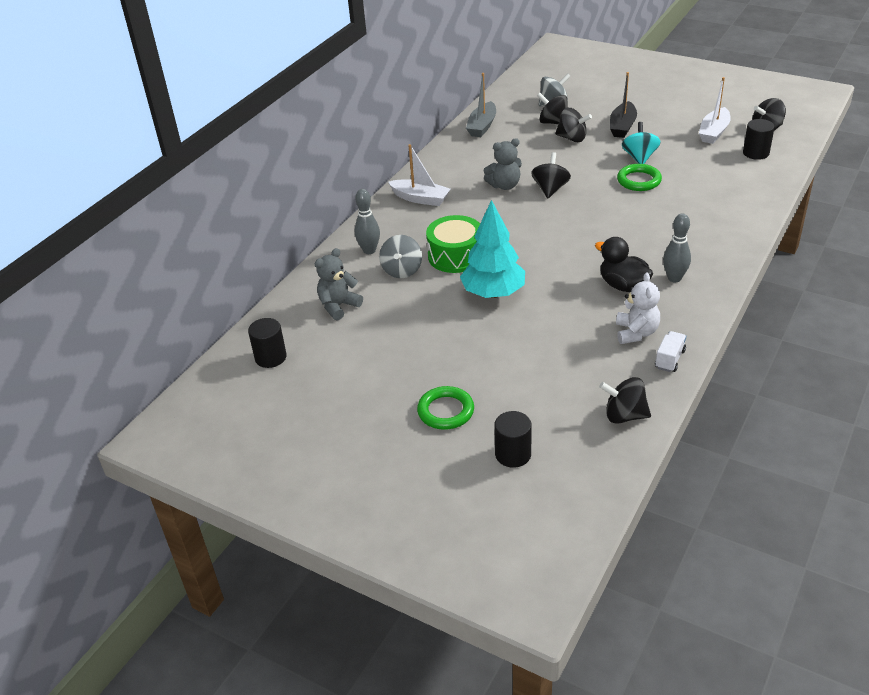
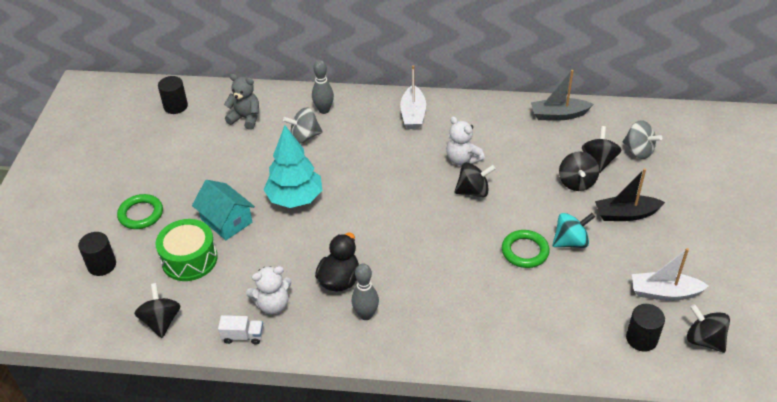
camera: 65 degrees right, 5 degrees up
(455, 256) = (338, 161): green drum -> green drum (189, 259)
(497, 346) = (226, 221): none -> turquoise house
(504, 185) = (462, 159): grey teddy bear -> white teddy bear

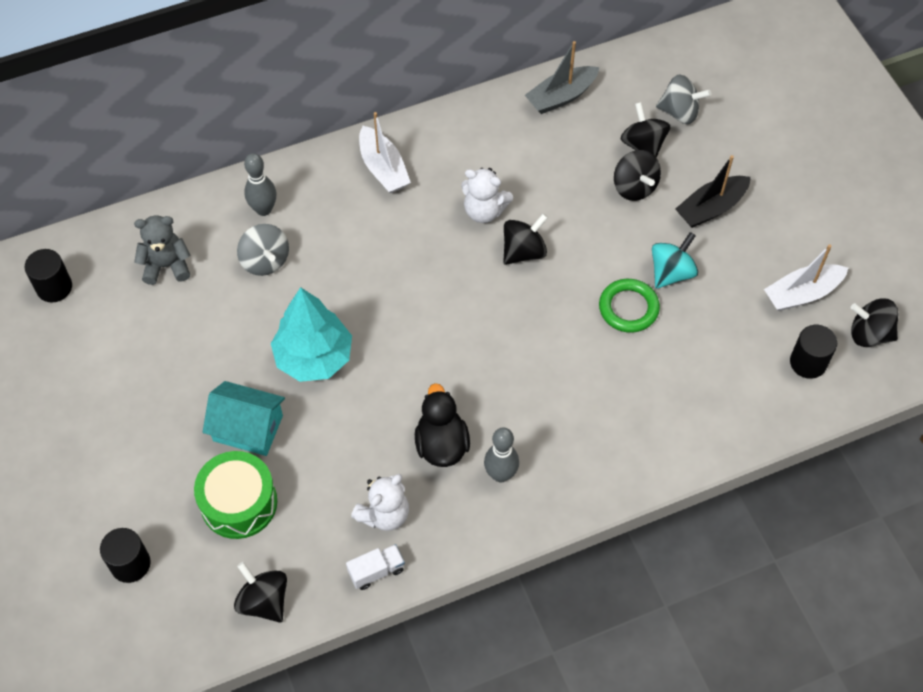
camera: 30 degrees left, 15 degrees up
(141, 214) = (128, 470): green ring -> none
(304, 137) = (265, 261): grey spinning top -> grey spinning top turned 75 degrees counterclockwise

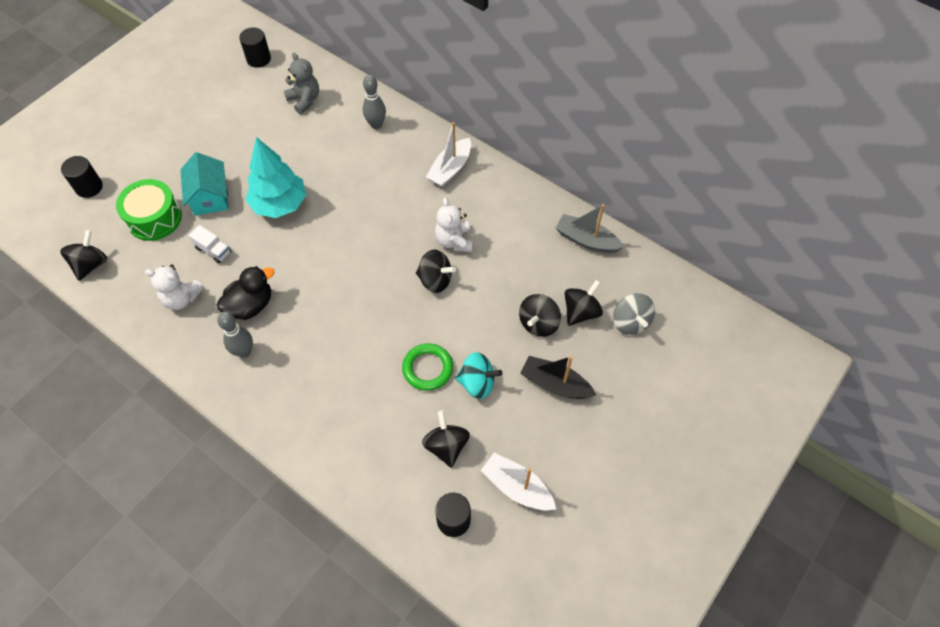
camera: 60 degrees right, 0 degrees up
(265, 261) = (337, 144): grey spinning top -> none
(376, 571) = (137, 314): white truck -> white truck (213, 250)
(869, 334) = (510, 558): black spinning top -> black spinning top (446, 446)

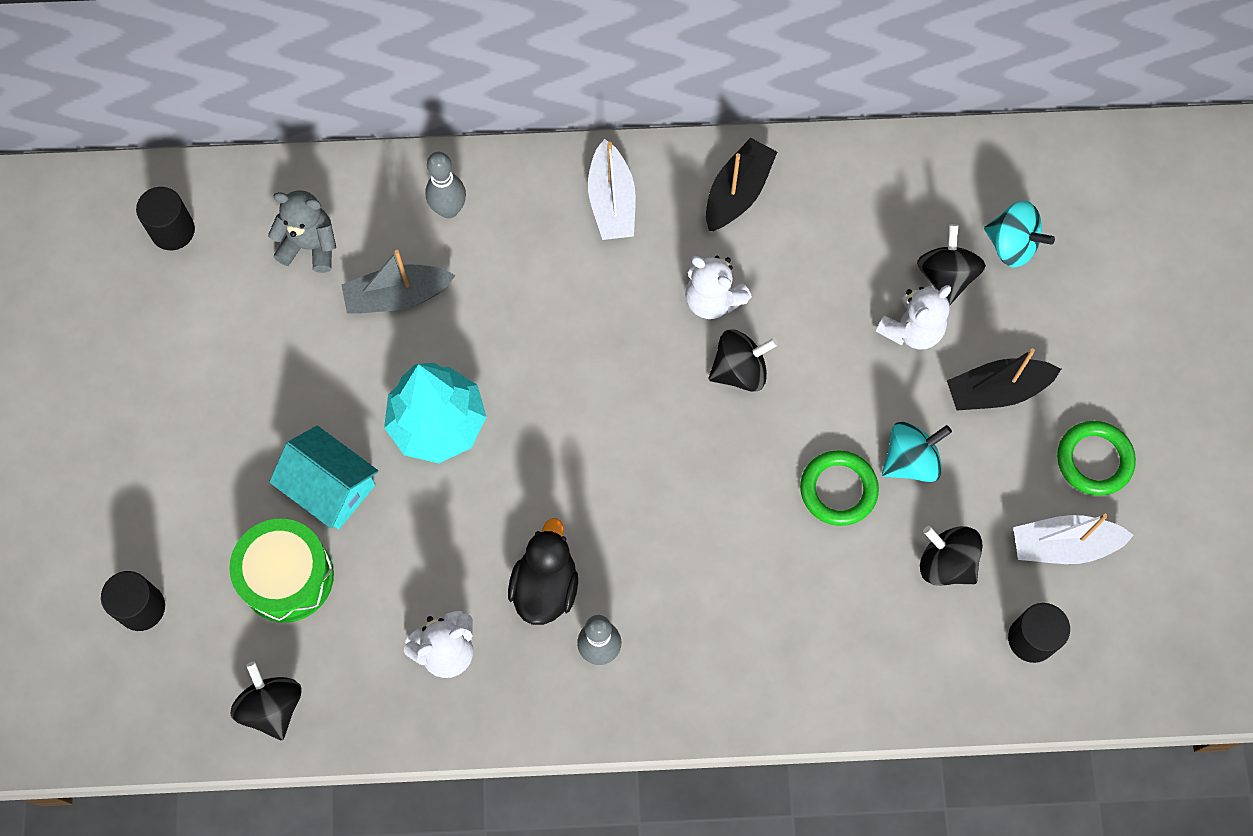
camera: 40 degrees left, 10 degrees up
(213, 250) = (417, 555): white truck -> none
(513, 204) = (737, 192): none -> black boat
(538, 323) = (911, 330): black spinning top -> white teddy bear
(575, 458) = (1094, 460): none -> green ring
(586, 240) = (869, 174): grey boat -> grey boat (397, 296)
(630, 322) = (1012, 245): grey spinning top -> turquoise spinning top

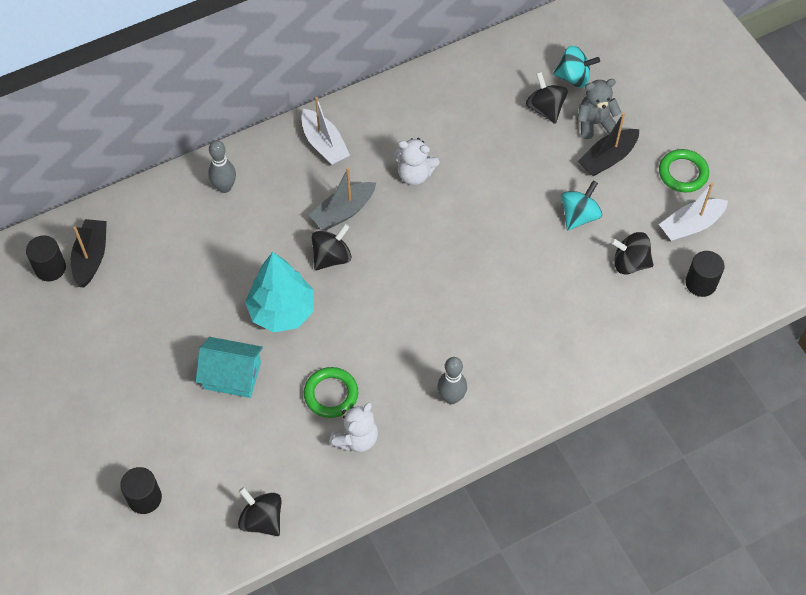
camera: 25 degrees left, 10 degrees down
(287, 576) = (231, 439): green drum -> none
(310, 246) = (146, 242): grey teddy bear -> grey teddy bear (595, 123)
(397, 296) = (218, 249): grey boat -> grey boat (343, 211)
(545, 587) = (398, 376): black duck -> none
(737, 192) = (398, 110): black boat -> black boat (91, 257)
(740, 370) = (452, 207): black spinning top -> black spinning top (332, 257)
(838, 490) = (545, 249): green ring -> green ring (331, 394)
(911, 330) = (541, 145): white teddy bear -> none

